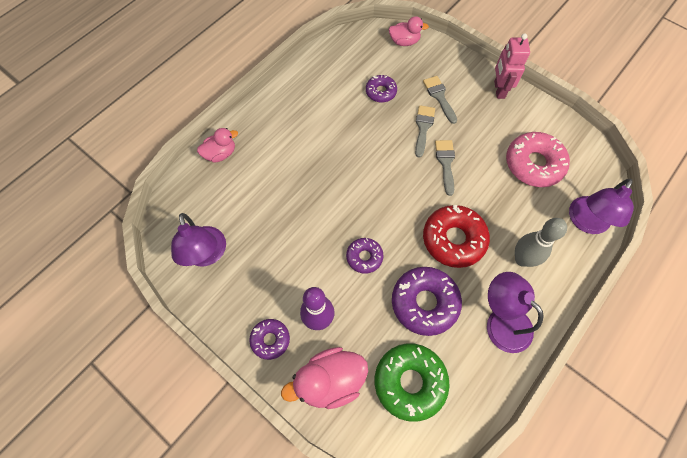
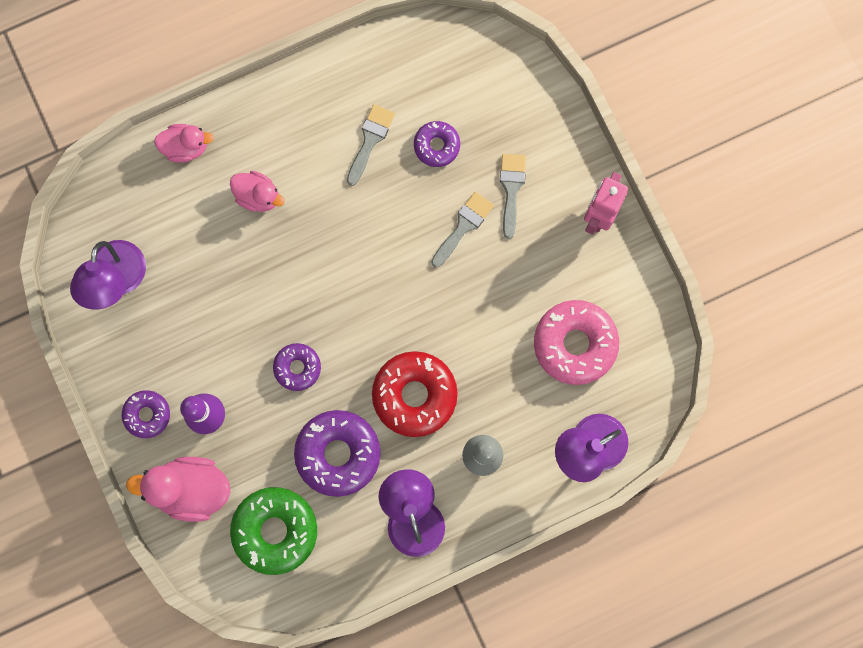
camera: 25 degrees right, 15 degrees up
(404, 42) = (513, 76): pink duck -> pink duck (258, 196)
(445, 163) = (463, 291): grey brush -> grey brush (370, 140)

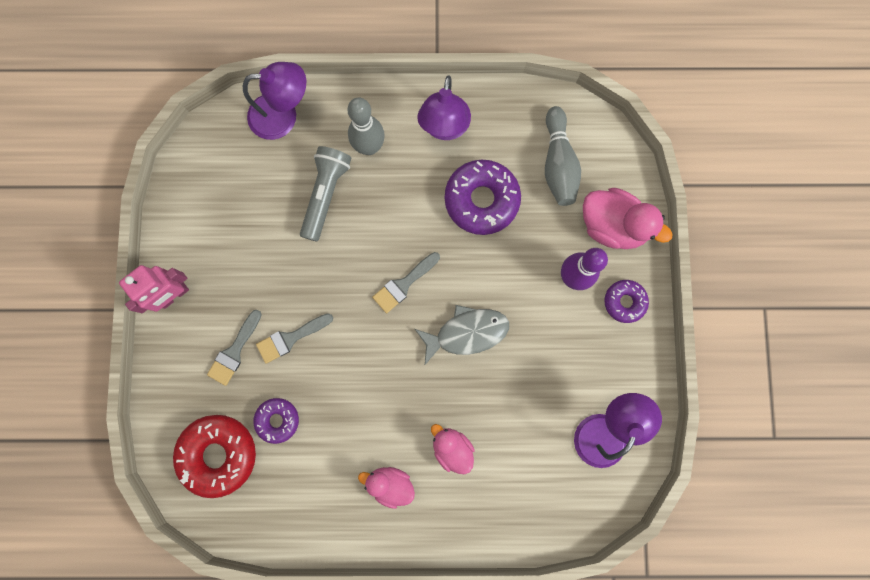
camera: 155 degrees left, 0 degrees up
(186, 147) = (496, 524): pink duck -> pink duck (390, 484)
(275, 530) = (558, 164): green donut -> grey bowling pin
(292, 311) = (467, 333): none -> grey fish
(297, 367) = (483, 283): purple donut -> none
(370, 140) = (332, 452): grey brush -> grey brush (403, 284)
(414, 395) = (398, 218): red donut -> red donut (218, 454)
(501, 385) = (326, 195): none -> grey flashlight
(575, 344) = (250, 200): pink donut -> none

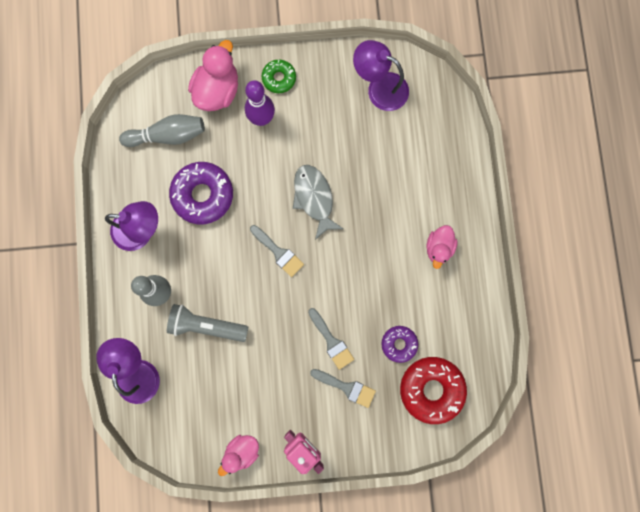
camera: 95 degrees left, 0 degrees up
(452, 448) = (406, 203): pink duck -> pink duck (242, 451)
(624, 302) = (279, 78): purple donut -> green donut

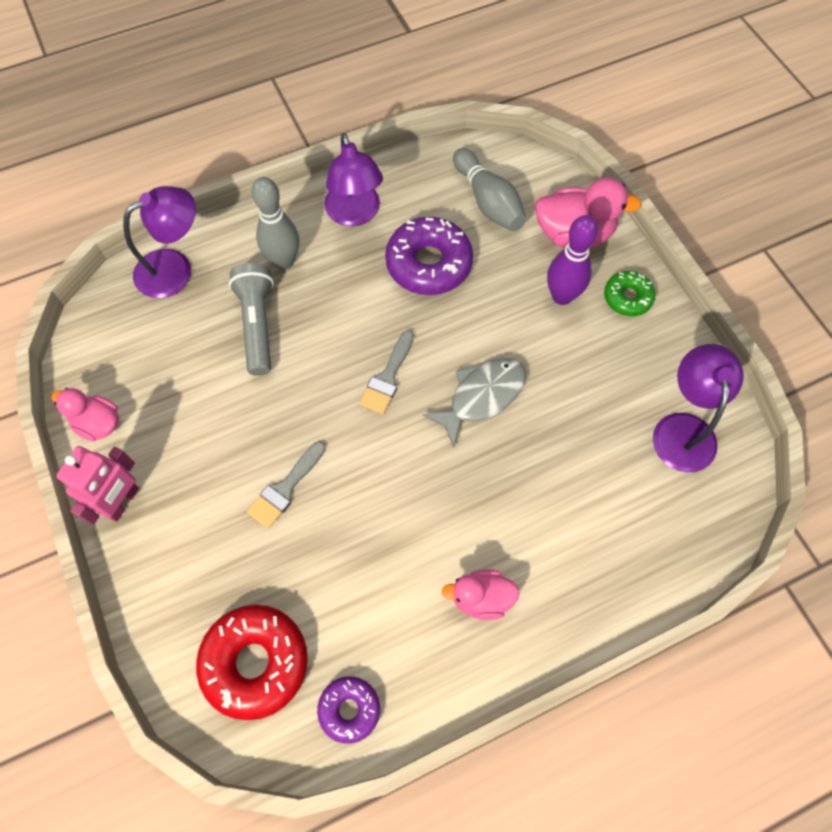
camera: 70 degrees right, 15 degrees down
(346, 387) = (223, 532): grey brush -> none
(399, 344) = (311, 587): purple donut -> purple donut (349, 709)

